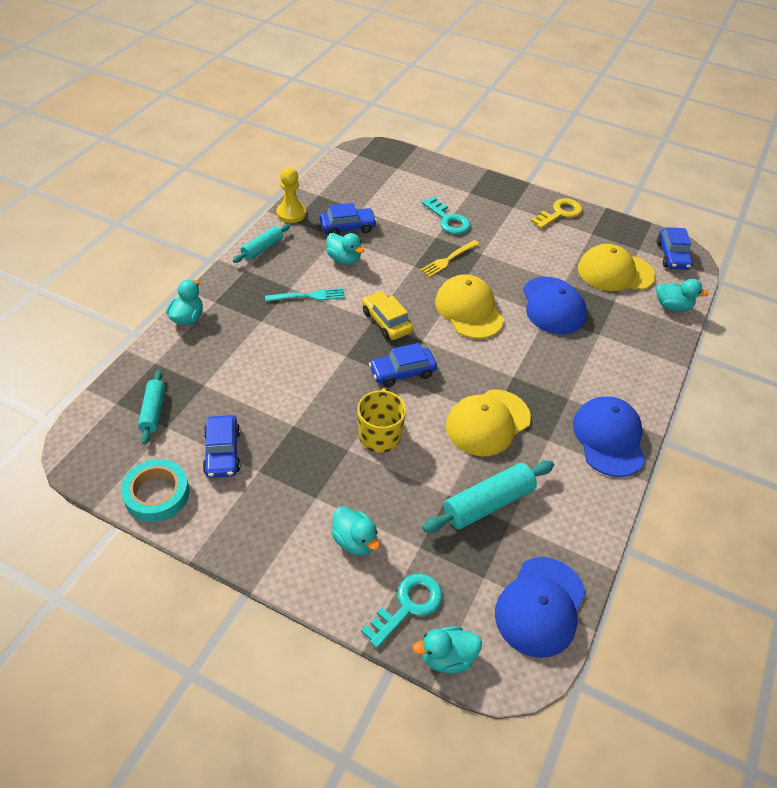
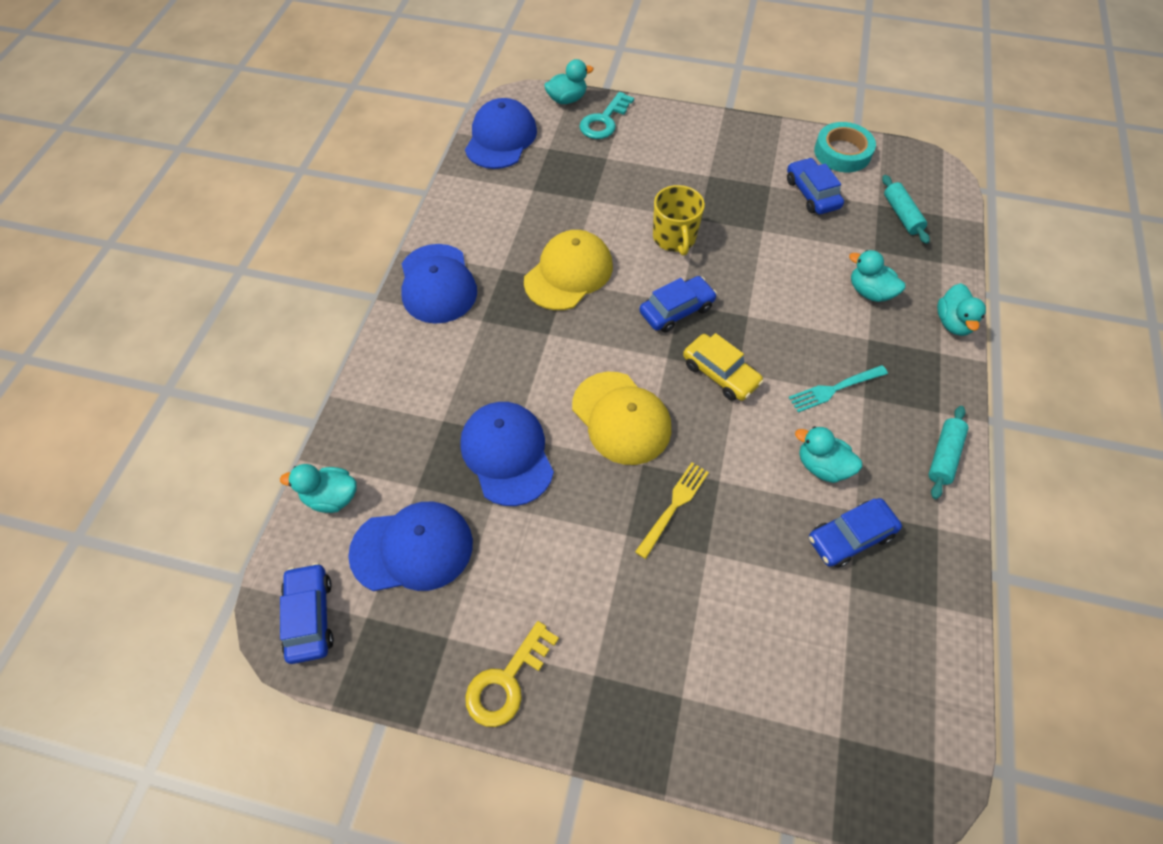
camera: 170 degrees right, 10 degrees up
(291, 213) = (951, 544): yellow pawn -> none
(355, 541) = (661, 152): turquoise duck -> turquoise duck (869, 292)
(448, 220) = (699, 602): turquoise key -> none
(488, 503) = (555, 200): turquoise rolling pin -> none
(615, 272) = (412, 548): yellow cap -> blue cap

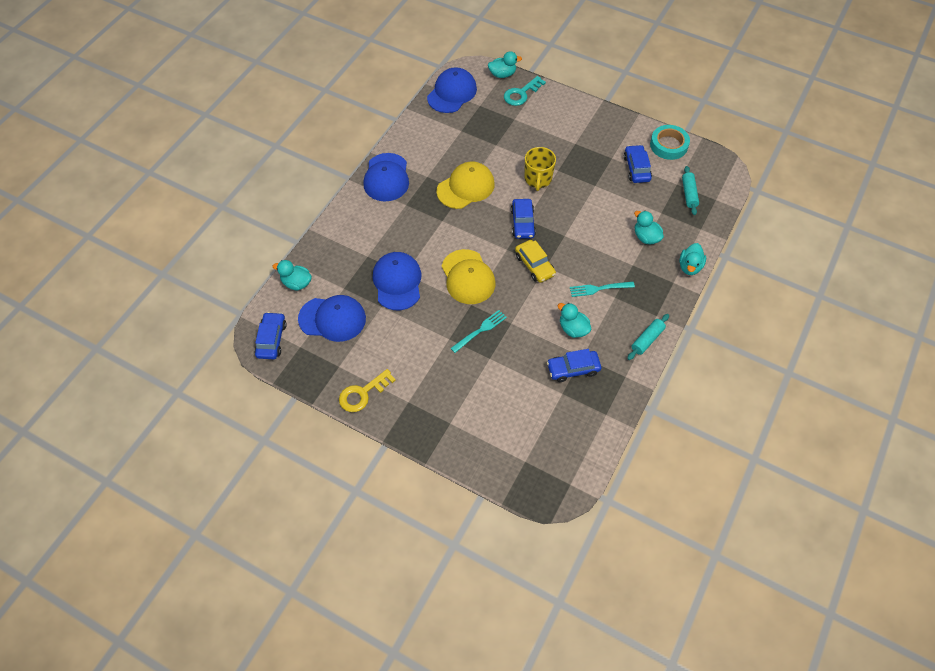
camera: 15 degrees right, 0 degrees up
(673, 506) = (480, 330): yellow fork -> turquoise fork
(676, 310) = (522, 223): blue car -> blue car turned 105 degrees clockwise

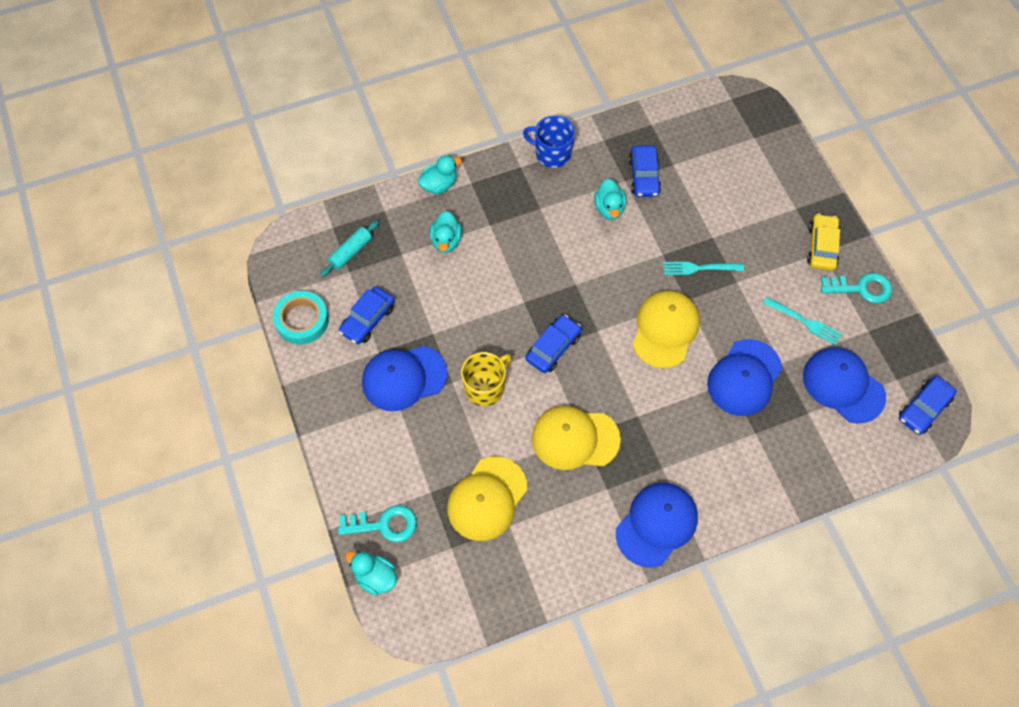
camera: 140 degrees left, 5 degrees up
(296, 283) = (858, 457): turquoise duck -> none
(362, 393) = (861, 288): yellow key -> turquoise key
(452, 93) = (467, 598): blue cap -> blue cap (404, 378)
(483, 134) = (487, 498): none -> yellow cap
(534, 265) = (585, 293): yellow car -> yellow car (822, 247)
(573, 369) = (644, 176): blue car -> blue car turned 60 degrees clockwise
(599, 289) = (546, 226): turquoise fork -> turquoise fork (804, 321)
(647, 340) = (552, 153): turquoise rolling pin -> blue mug

